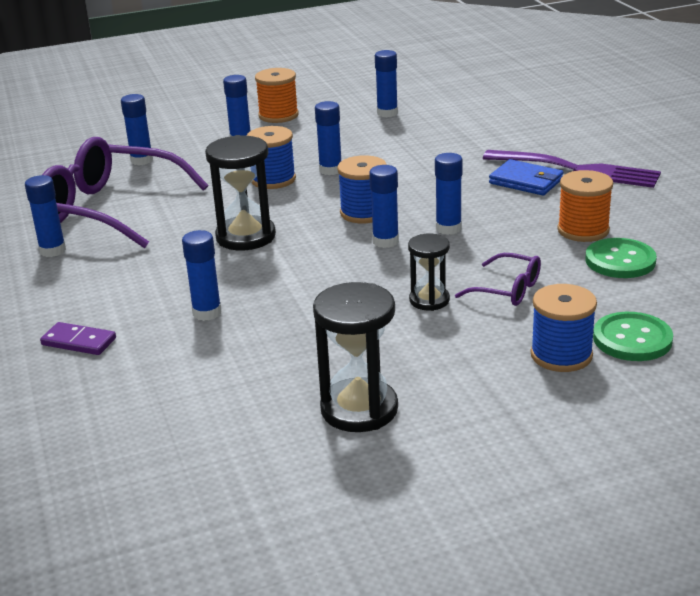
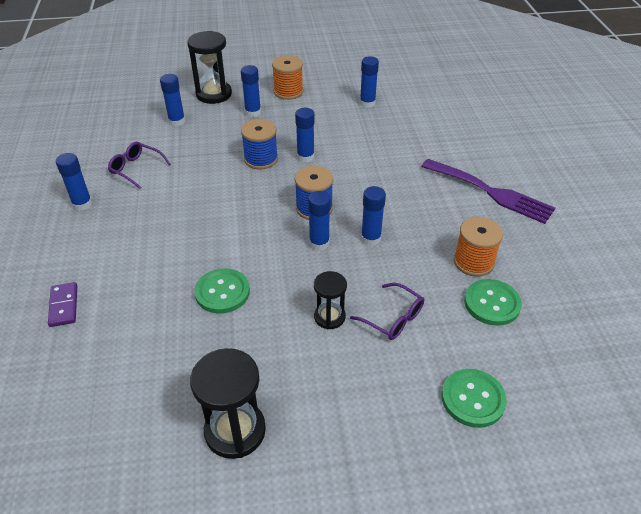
camera: 10 degrees right, 15 degrees up
(78, 342) = (63, 306): purple domino -> purple domino turned 45 degrees clockwise
(109, 209) = (136, 169): purple glasses -> purple glasses, size x0.46
(207, 313) = (163, 294): blue glue stick -> none
(246, 237) = (220, 217): black hourglass -> black hourglass (214, 94)
(283, 300) = (222, 292): none -> green button
(526, 181) = (447, 197): blue wallet -> none
(561, 355) = (410, 405): blue spool -> none

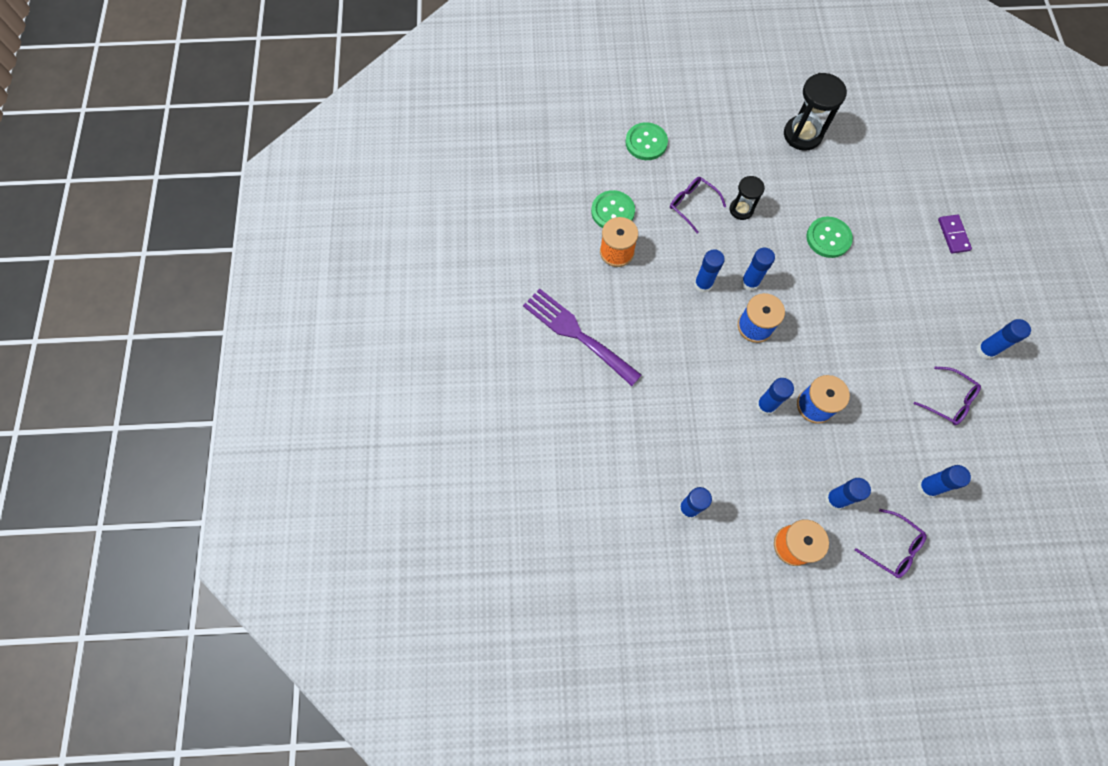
camera: 175 degrees left, 25 degrees up
(214, 94) = (893, 548): black hourglass -> purple glasses

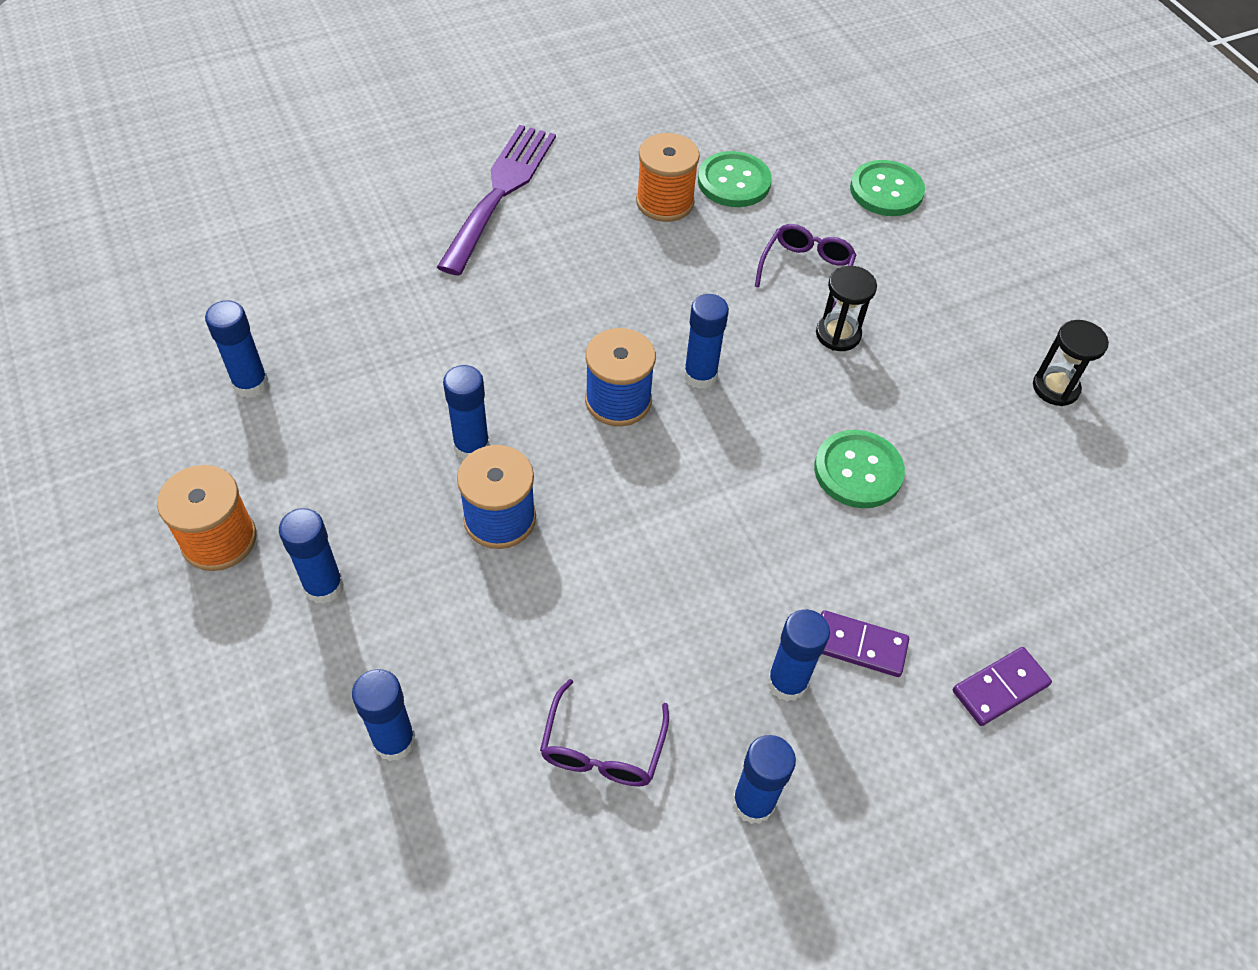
camera: 65 degrees right, 15 degrees down
(703, 284) = (663, 315): blue glue stick -> blue glue stick (787, 682)
(802, 135) = (1055, 388): black hourglass -> black hourglass, size x0.60
(893, 548) = (251, 702): purple glasses -> none
(921, 278) = (859, 645): none -> purple domino

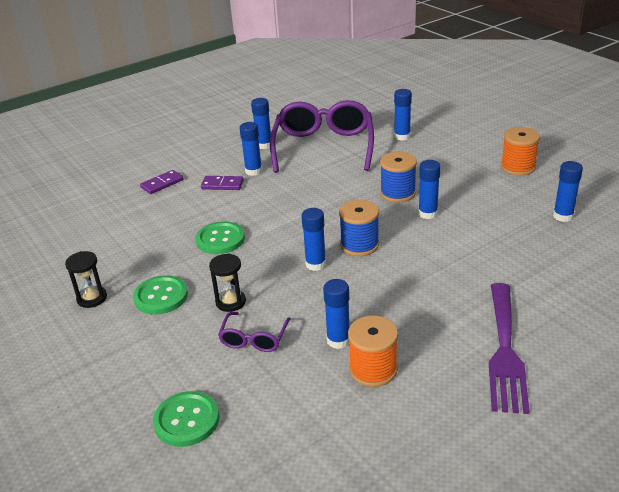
camera: 175 degrees right, 20 degrees down
(324, 586) = (460, 163): blue glue stick -> blue glue stick (338, 340)
(602, 749) = (323, 146): purple glasses -> purple glasses, size x2.19
(734, 182) = (321, 400): green button -> green button (161, 296)

